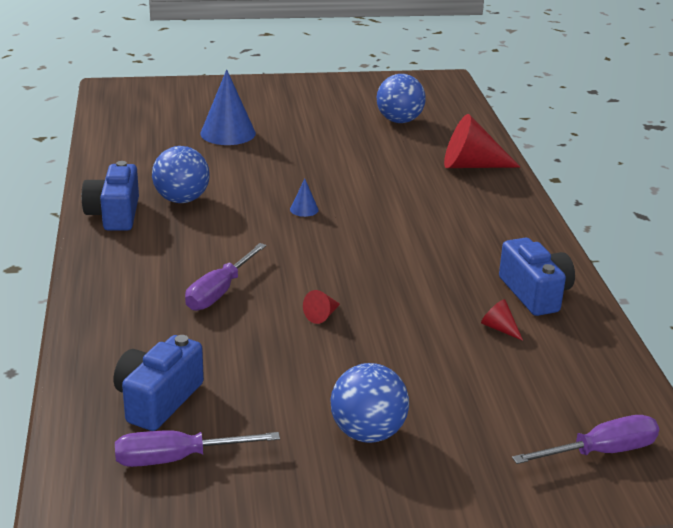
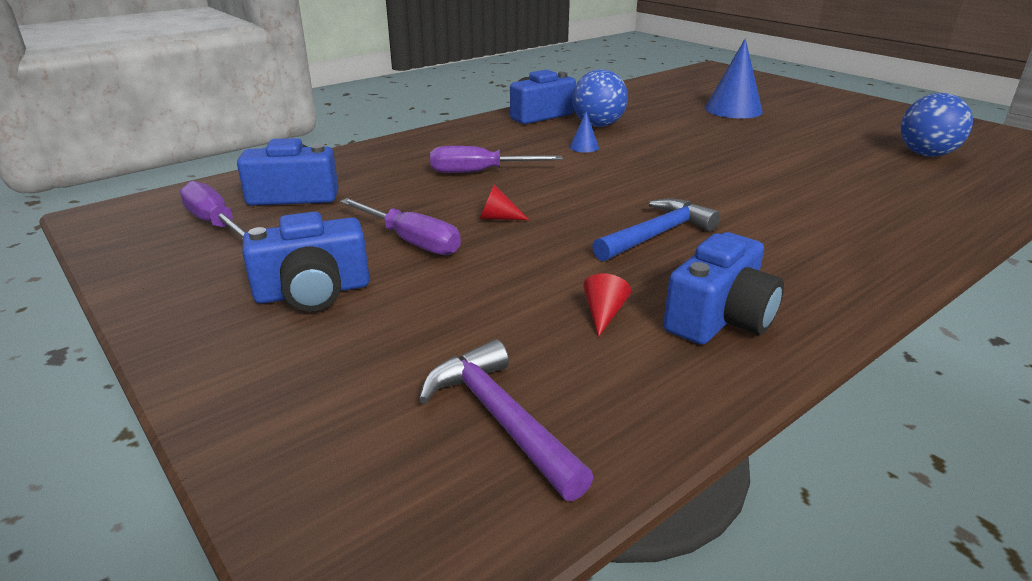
camera: 60 degrees right, 0 degrees up
(304, 209) = (668, 164): blue cone -> blue cone (584, 147)
(368, 433) = (313, 292): blue ball -> blue camera
(415, 266) = (656, 235): none -> blue hammer
(471, 165) = (928, 208): red cone -> none
(578, 402) = (501, 419): none -> purple hammer
(601, 452) = (394, 472): purple screwdriver -> purple screwdriver (411, 241)

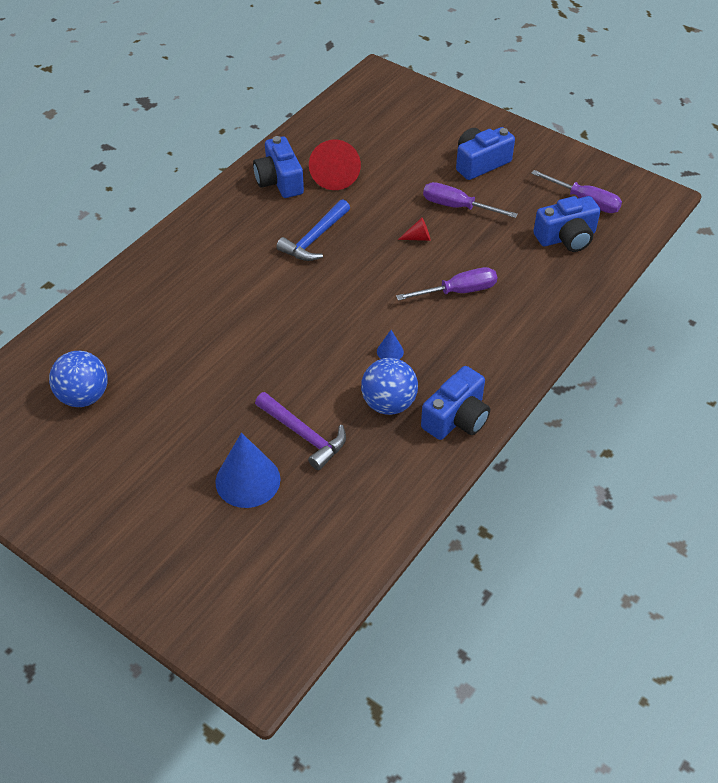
camera: 165 degrees right, 20 degrees up
(501, 419) = (362, 121): purple hammer -> purple hammer (303, 435)
(603, 314) = (334, 174): red cone -> red cone, size x2.18
(720, 318) = (279, 181): blue camera -> blue camera turned 45 degrees counterclockwise

